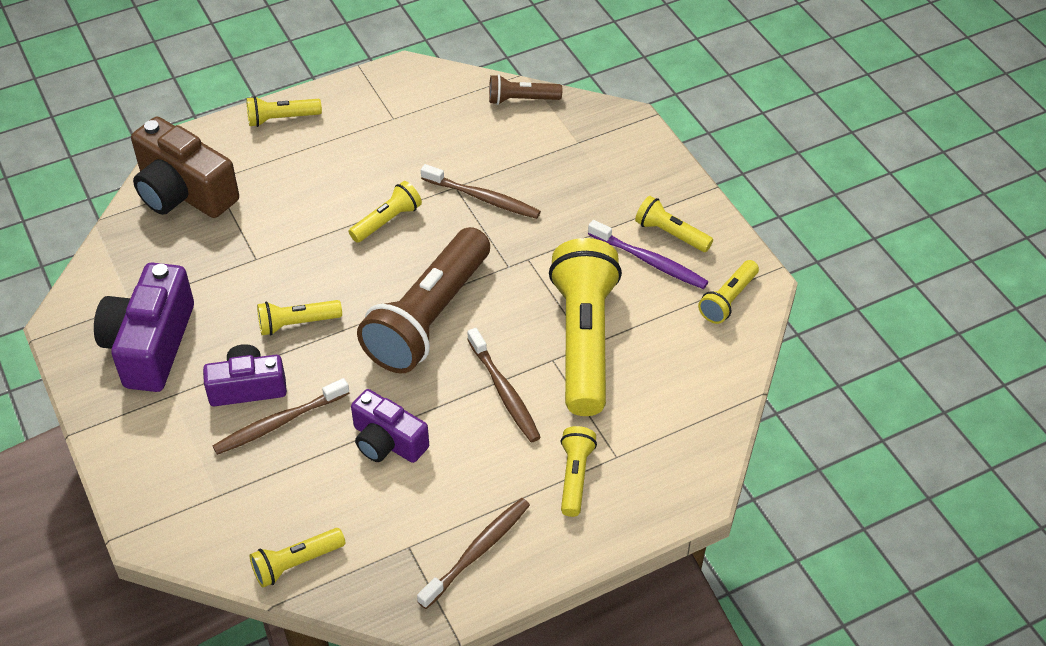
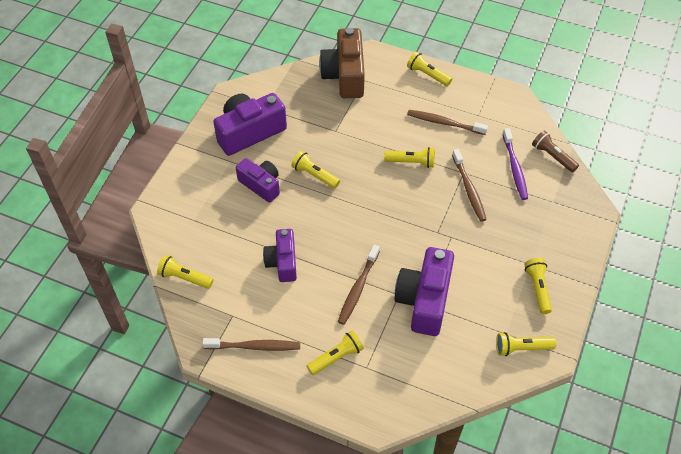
camera: 50 degrees right, 5 degrees up
(279, 423) = (253, 212): brown toothbrush -> brown toothbrush (445, 123)
(429, 317) = (371, 223): brown flashlight -> none
(584, 341) = (424, 300): yellow flashlight -> purple camera
(649, 261) = (508, 292): purple toothbrush -> purple toothbrush (514, 168)

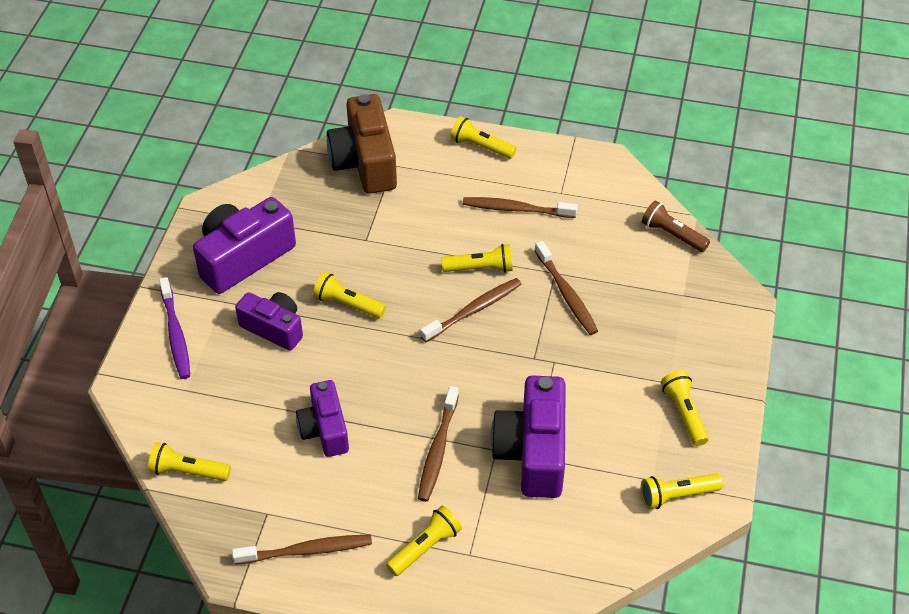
camera: 10 degrees left, 5 degrees down
(401, 192) = (473, 310): none -> brown toothbrush
(514, 168) = (624, 257): purple toothbrush -> purple toothbrush (175, 334)

